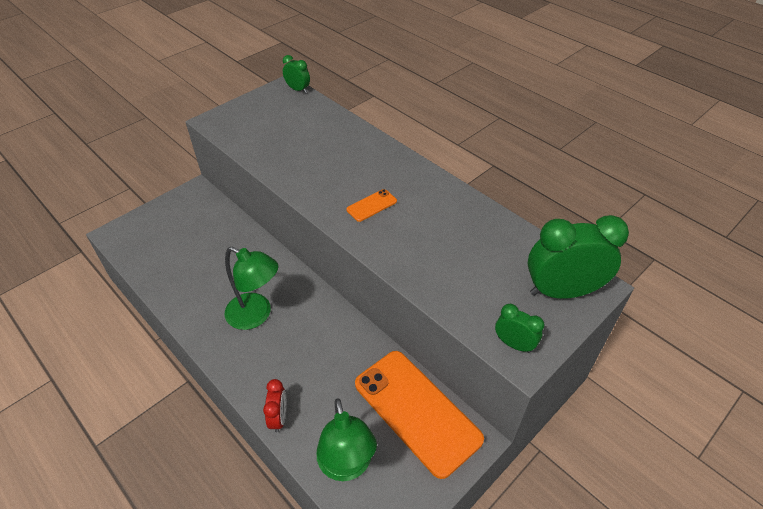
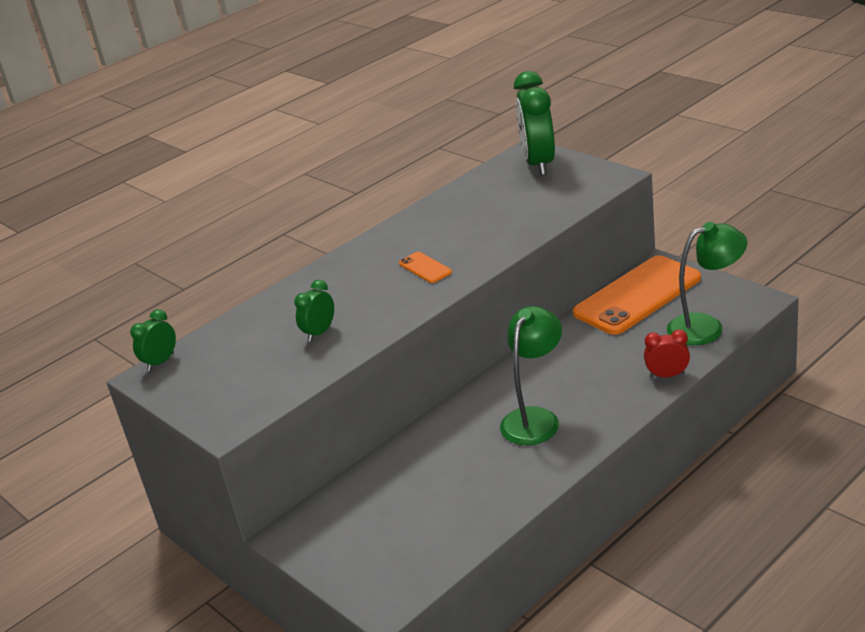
camera: 85 degrees left, 15 degrees down
(514, 344) = (601, 180): green clock -> green clock (319, 332)

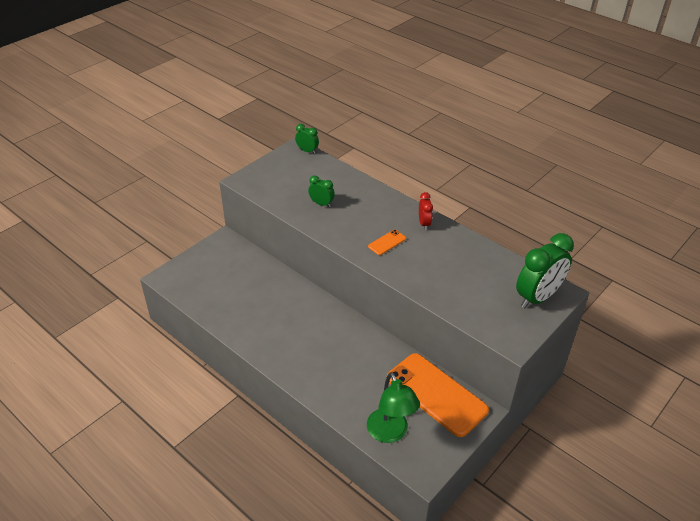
camera: 80 degrees right, 10 degrees up
(535, 418) = (299, 334): green lamp -> none
(538, 164) = (537, 297): green clock -> green clock turned 150 degrees clockwise
(667, 375) = (333, 404): red clock -> red clock (424, 223)

